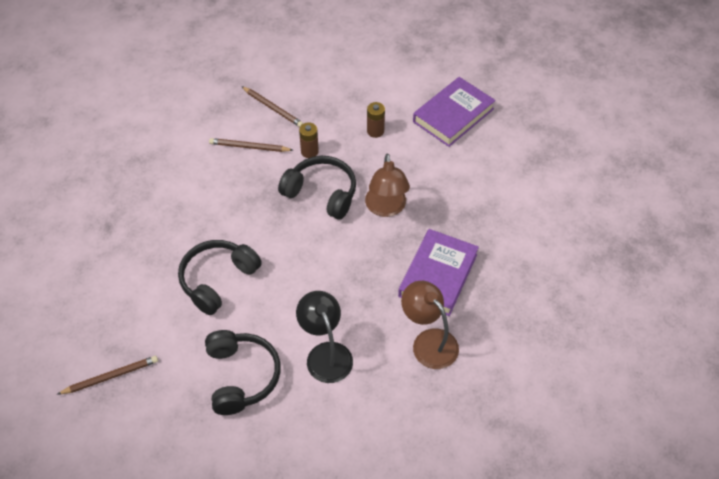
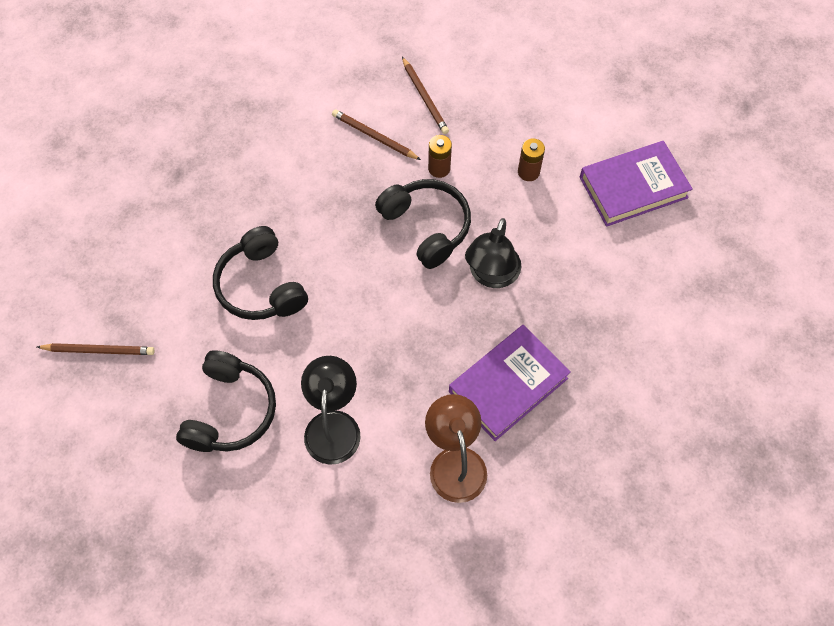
camera: 25 degrees right, 10 degrees up
(218, 280) = (261, 286): black headphones -> black headphones turned 90 degrees counterclockwise
(386, 208) = (491, 275): brown lamp -> black lamp

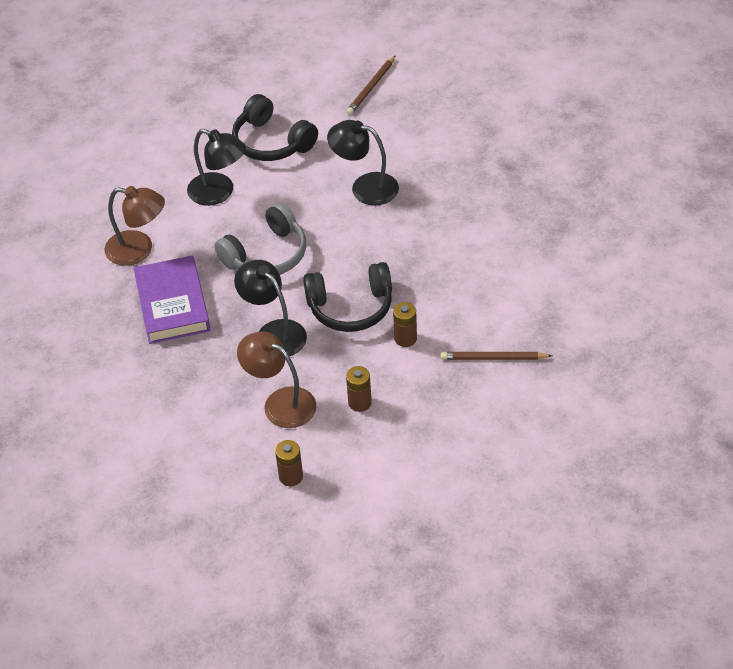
camera: 120 degrees right, 15 degrees down
(261, 286) = (365, 187): black headphones -> black lamp
(374, 137) = (469, 305): brown pencil -> none
(398, 331) = (266, 255): none -> grey headphones
(565, 231) = (280, 402): none -> brown lamp
(633, 187) = (291, 476): purple book -> brown battery

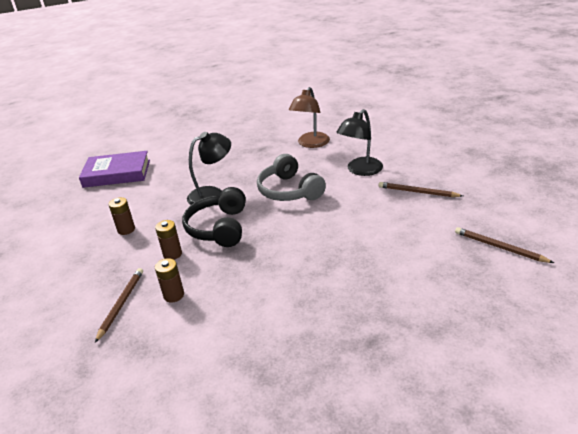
camera: 100 degrees right, 15 degrees down
(172, 304) = (257, 157): purple book -> purple book (117, 173)
(272, 142) = (417, 192): black headphones -> brown pencil
(280, 402) = (150, 197): brown lamp -> none
(291, 476) = (88, 201): brown battery -> brown battery (174, 295)
(365, 187) = (355, 239): black lamp -> none

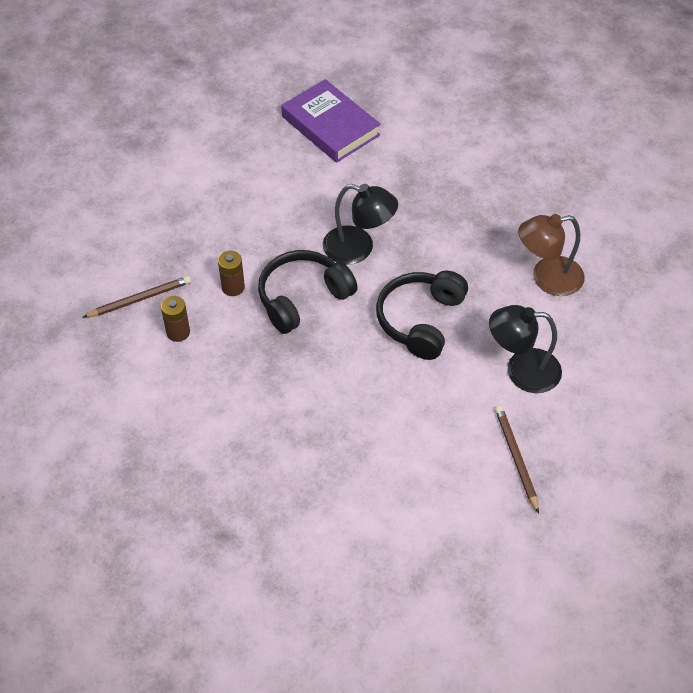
camera: 50 degrees right, 20 degrees up
(126, 229) = (242, 217): brown battery -> none
(289, 191) = (420, 320): grey headphones -> black headphones
(499, 247) = (456, 594): brown pencil -> none

